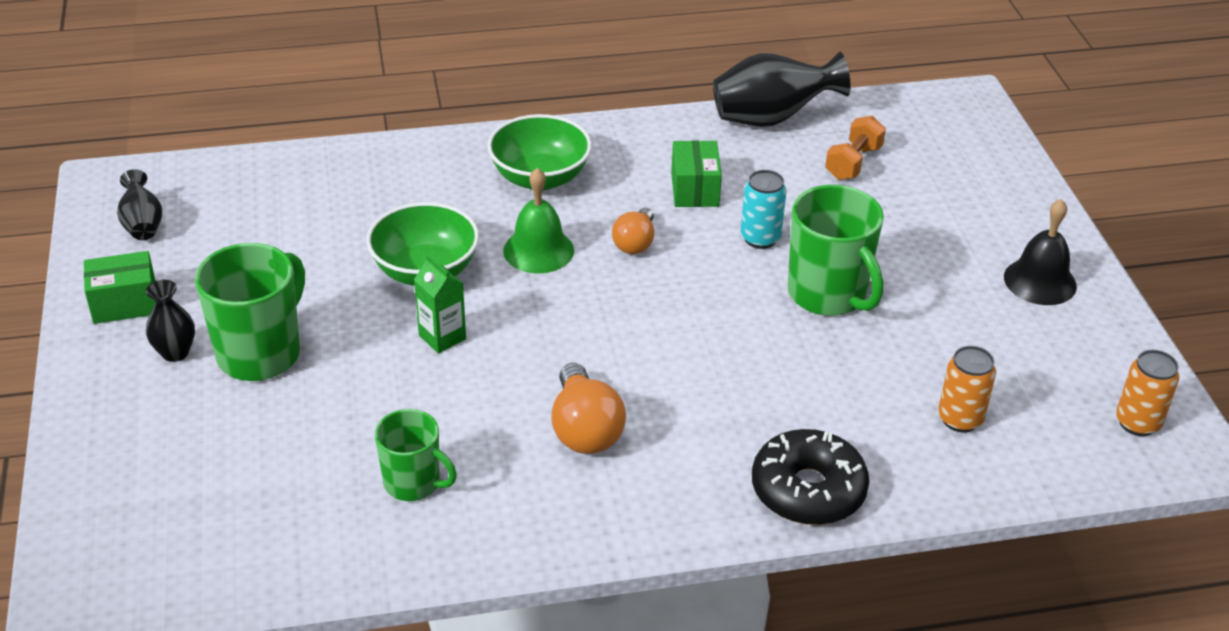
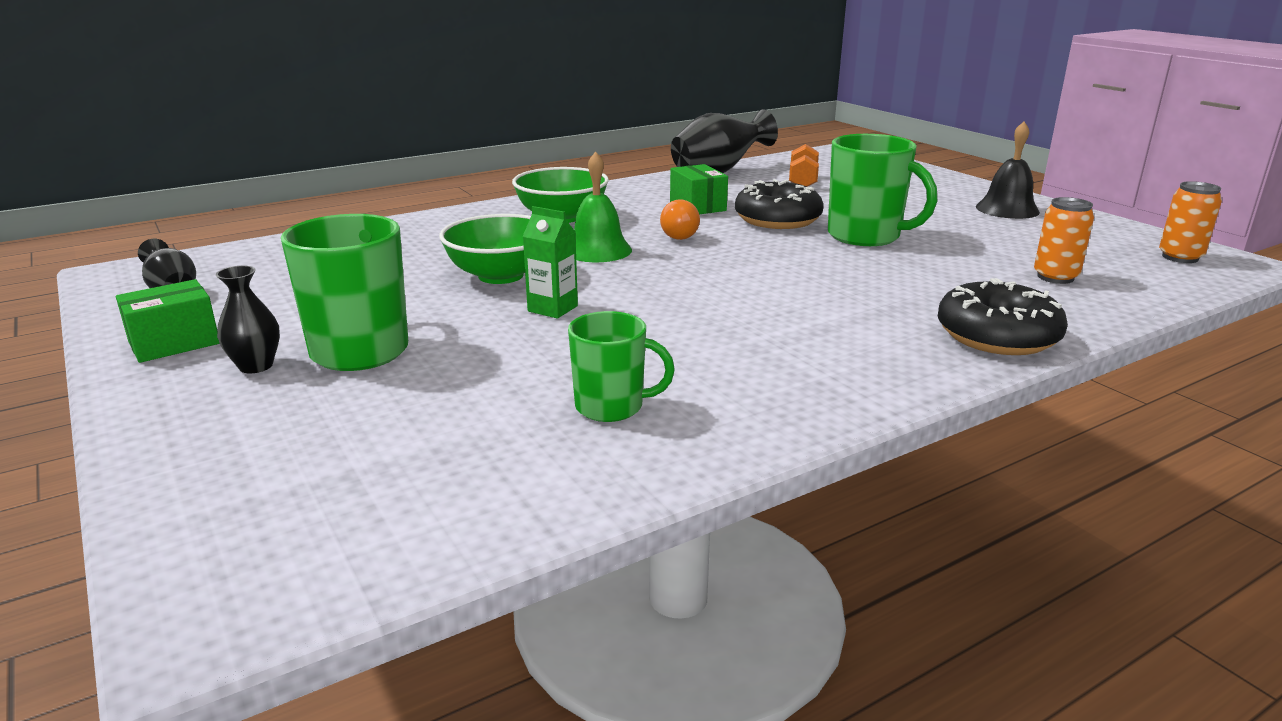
camera: 20 degrees left, 15 degrees down
(584, 429) = (751, 338): orange light bulb -> none
(760, 238) = (777, 220): turquoise can -> black donut

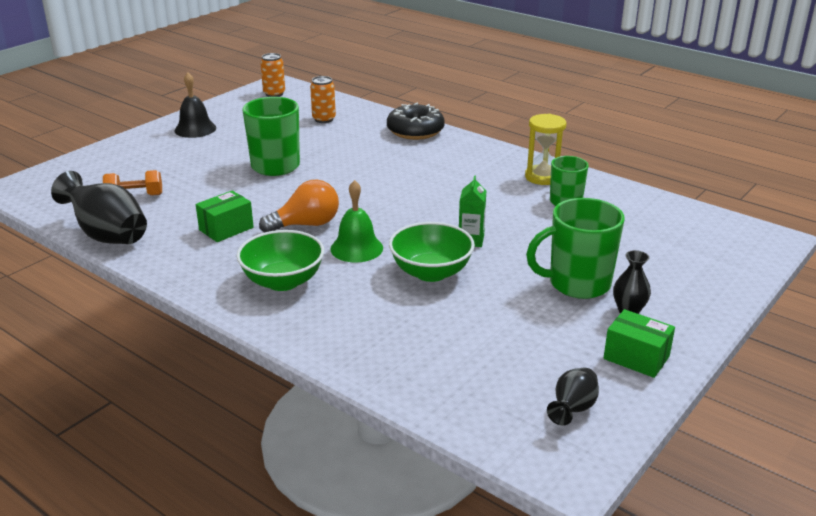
camera: 110 degrees left, 5 degrees up
(678, 235) = (306, 225): orange light bulb -> orange light bulb, size x1.52
(728, 411) = (542, 177): none -> yellow hourglass
(777, 220) = (251, 195): black donut -> none

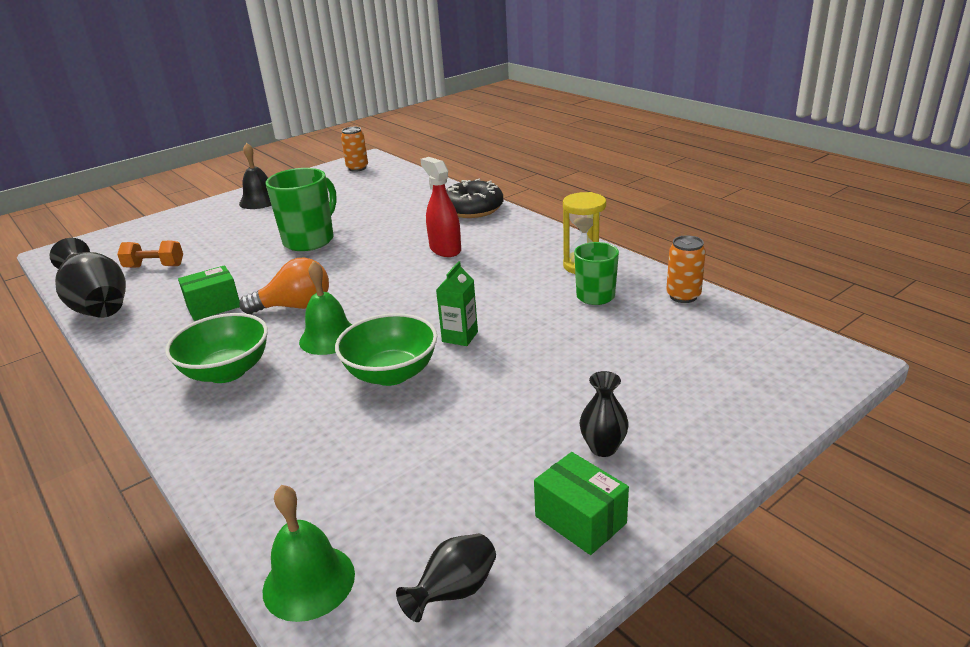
camera: 15 degrees right, 0 degrees up
(324, 119) = (388, 194): orange can -> orange can (683, 296)
(412, 168) = (445, 249): none -> red spray bottle
(462, 416) = (309, 582): none -> green bell
(577, 284) = (556, 403): green mug -> none

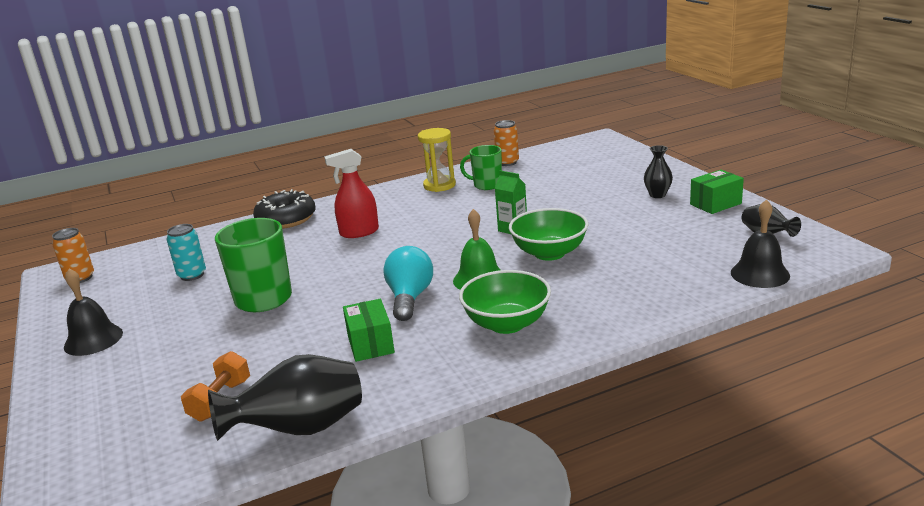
camera: 75 degrees left, 5 degrees down
(295, 307) = (410, 298): orange light bulb -> turquoise light bulb
(309, 582) = (760, 274): green bell -> black bell
(357, 203) = (192, 275): none -> turquoise can

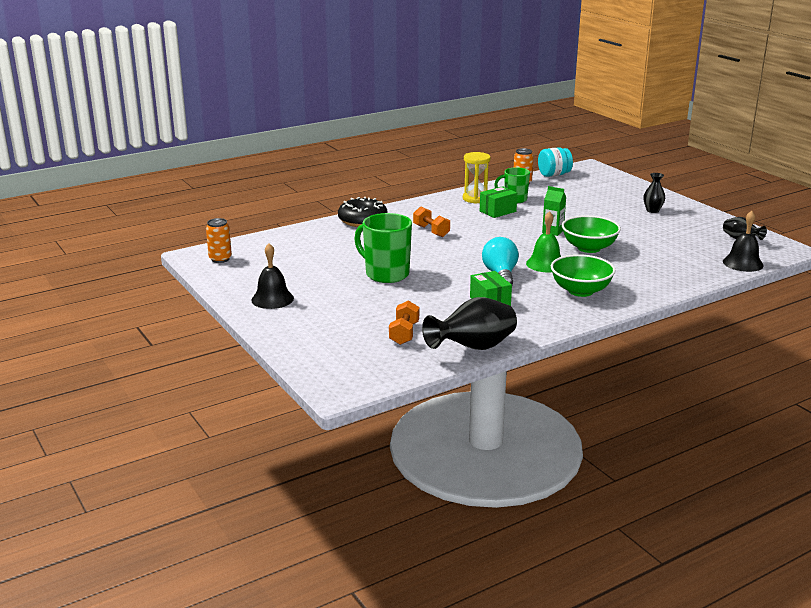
camera: 10 degrees left, 0 degrees up
(192, 275) = (315, 258): turquoise can -> none
(359, 232) = (431, 231): red spray bottle -> orange dumbbell
(551, 150) = (554, 175): none -> turquoise jar
(715, 204) = (698, 218): green box -> green box (497, 211)

